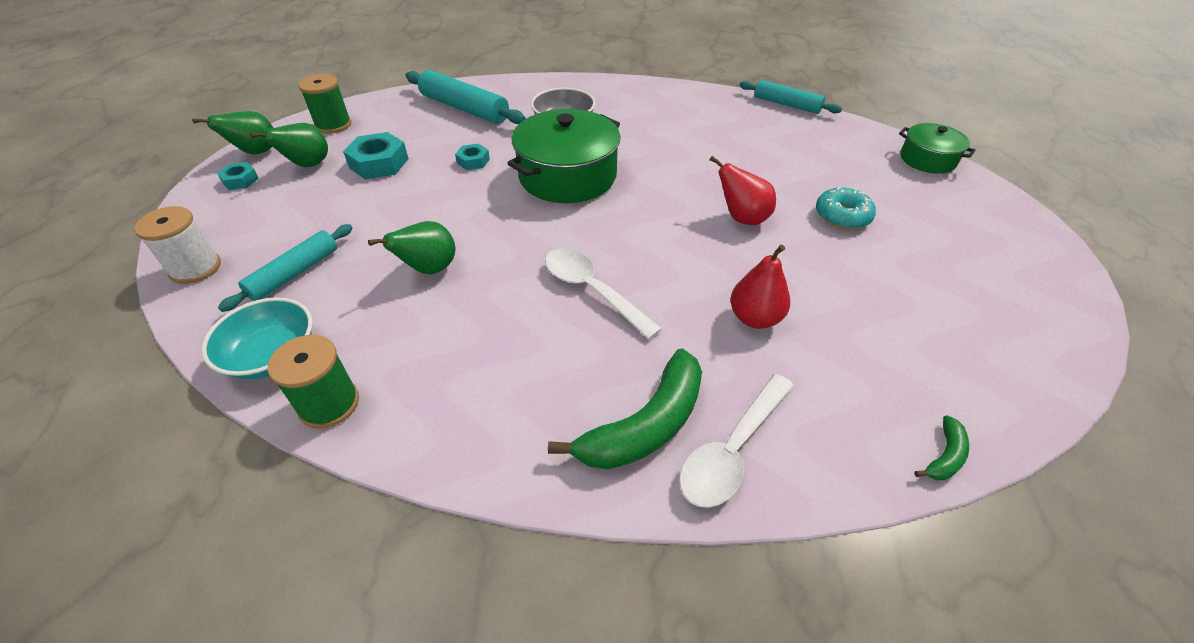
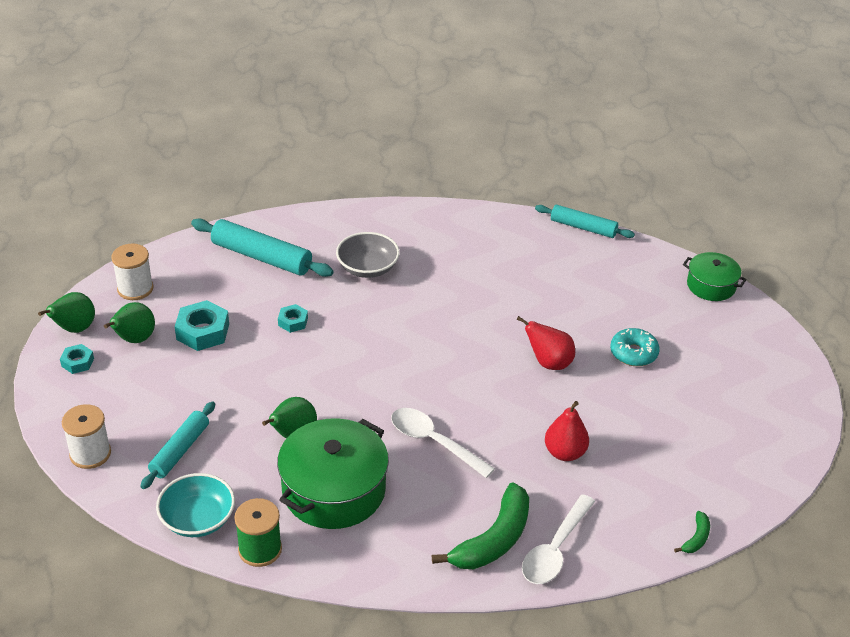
camera: 10 degrees left, 5 degrees down
(333, 125) = (135, 289): green spool -> white spool
(567, 176) = (387, 331): green pot -> green pot (334, 490)

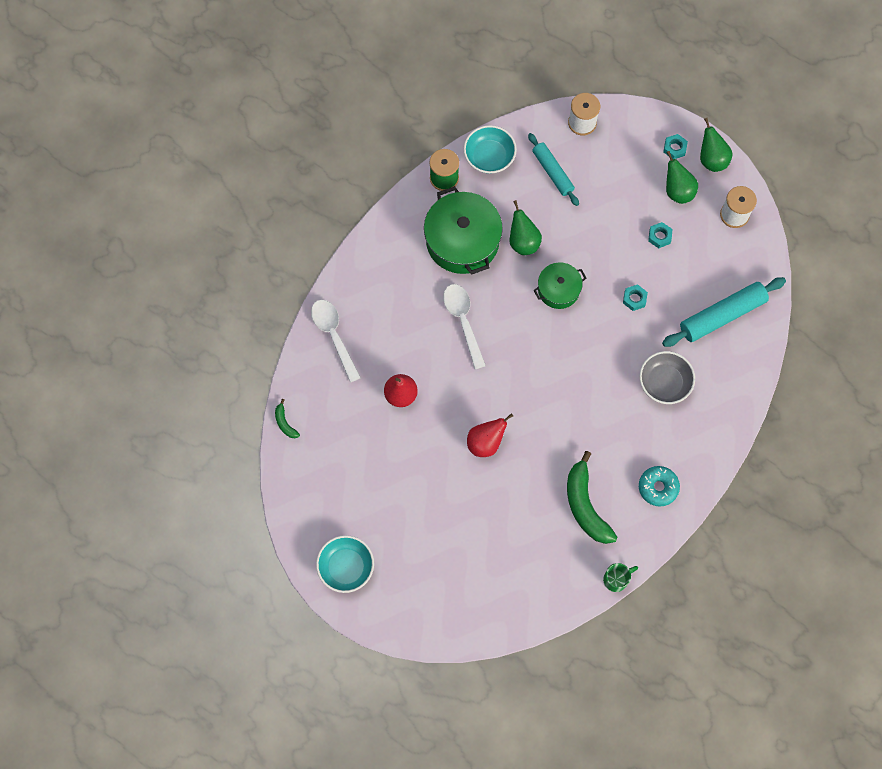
camera: 125 degrees right, 30 degrees up
(203, 331) = (659, 236): turquoise nut -> turquoise nut, size x0.57
(433, 442) = (463, 321): white spoon -> white spoon turned 90 degrees counterclockwise
(493, 540) = (364, 306): green banana -> green banana (585, 505)
(583, 227) = (616, 579): turquoise rolling pin -> green mug
(633, 353) = (457, 508): turquoise donut -> turquoise donut (658, 487)
(711, 285) = (488, 625): green pot -> green pot (558, 290)
(777, 406) = (346, 567): none -> turquoise bowl

